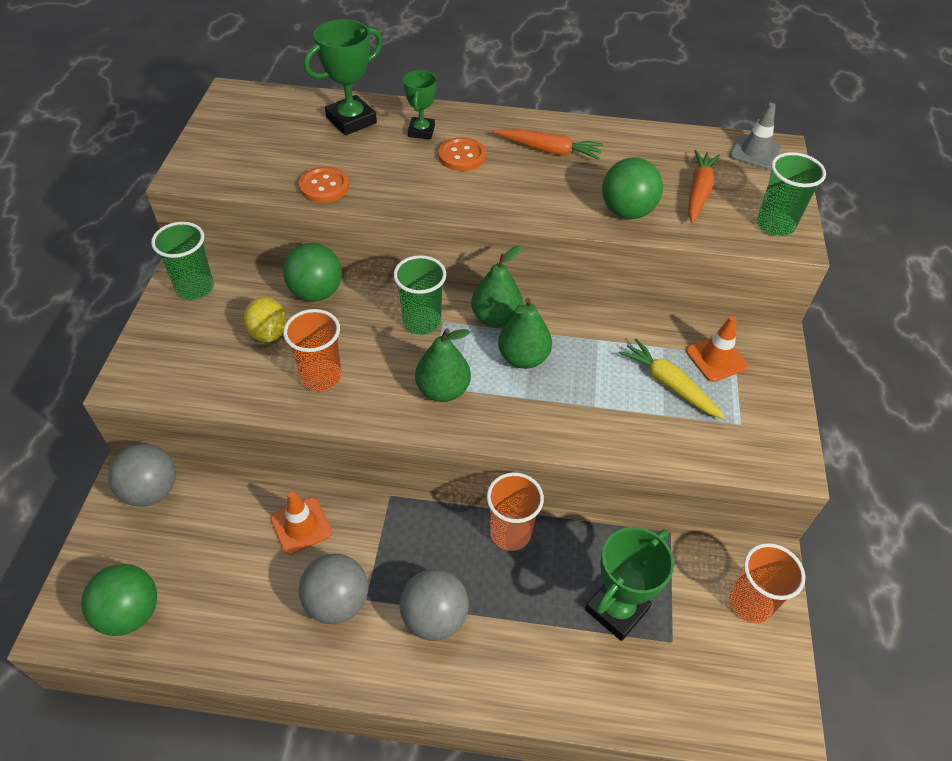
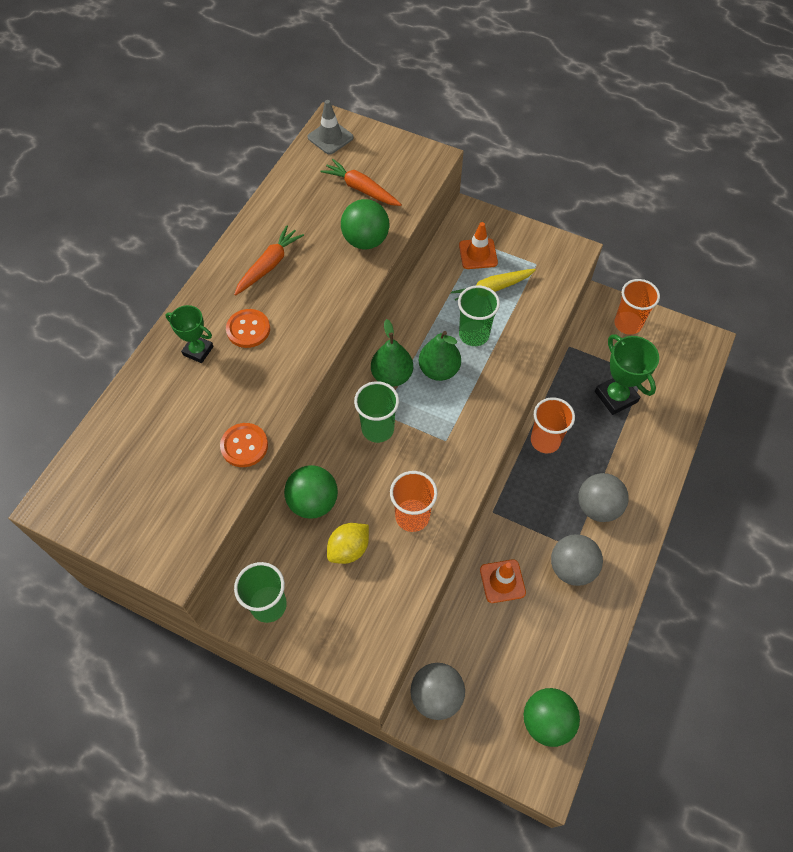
camera: 70 degrees left, 10 degrees up
(268, 333) = (349, 549): yellow lemon -> yellow lemon turned 45 degrees counterclockwise
(351, 120) = (153, 403): green trophy -> none
(443, 390) = (453, 432): green pear -> none
(775, 225) = (414, 161): green cup -> green cup (474, 334)

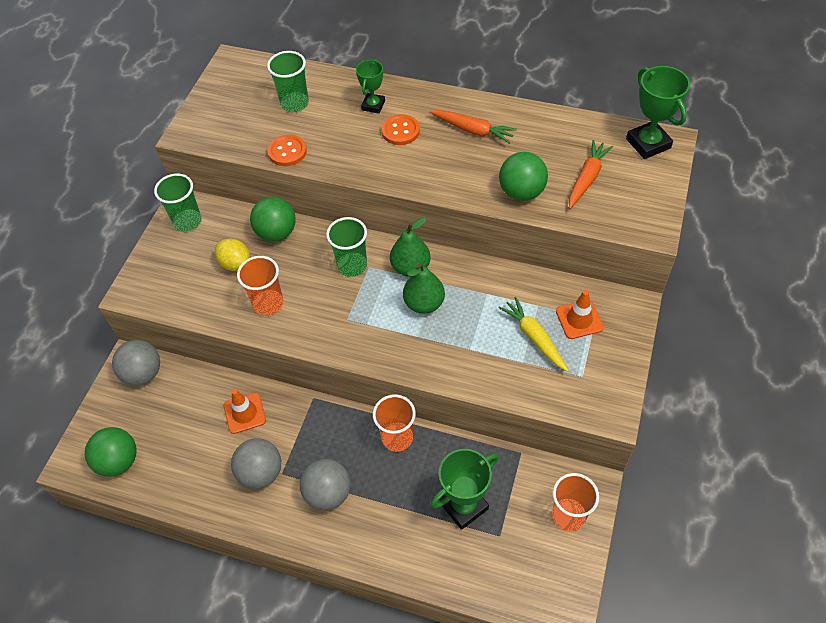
camera: 85 degrees right, 5 degrees down
(330, 137) = (648, 143): grey traffic cone -> green trophy
(474, 334) = (472, 328): green cup -> green cup (294, 103)

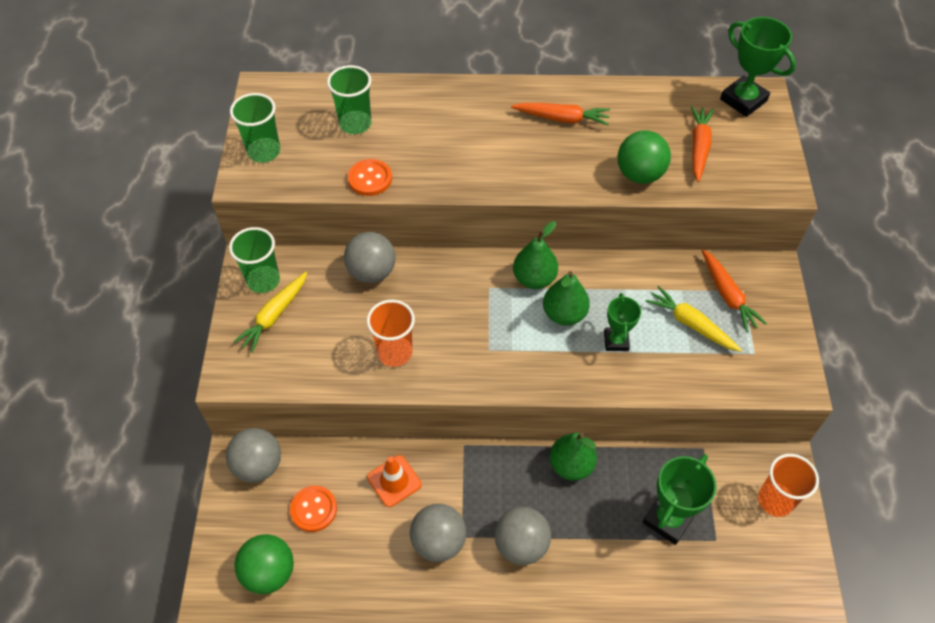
camera: 20 degrees left, 0 degrees up
(185, 252) = (274, 316): none -> yellow carrot
(236, 264) = (339, 316): yellow lemon -> none
(276, 233) = (372, 272): green ball -> grey ball
(352, 265) = (470, 290): green cup -> green cup (264, 152)
(373, 105) = (444, 111): green trophy -> green trophy (616, 341)
(397, 438) = (571, 465): orange cup -> green pear
(400, 131) = (485, 133): orange button -> orange button (313, 509)
(579, 319) = (728, 295): orange traffic cone -> orange carrot

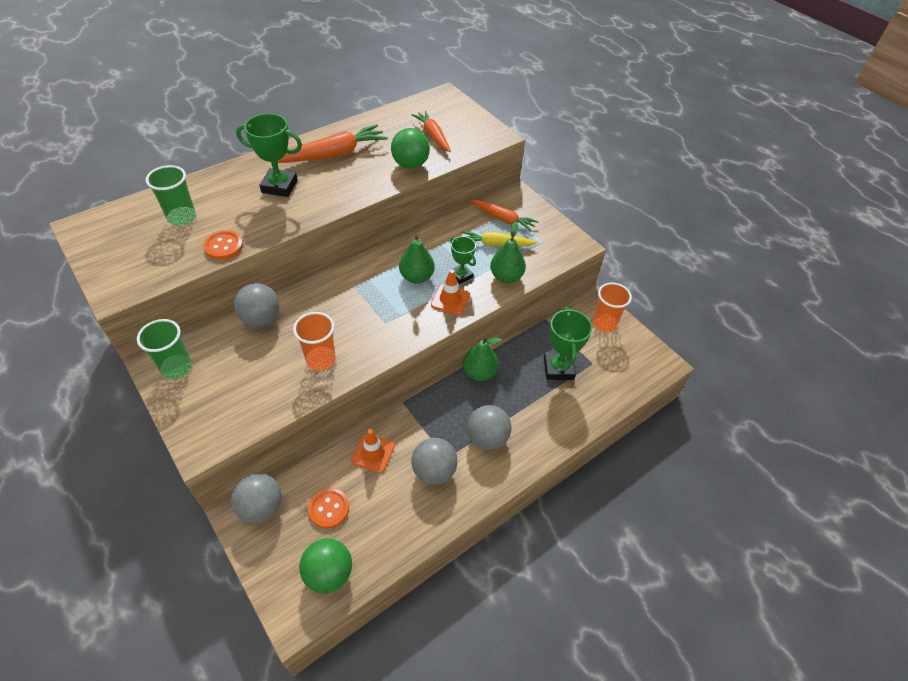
camera: 40 degrees left, 5 degrees down
(264, 152) = (118, 266): green cup -> none
(274, 316) = (205, 386): yellow carrot -> none
(534, 279) = (380, 266): green pear -> green pear (506, 277)
(562, 118) = (333, 154): orange carrot -> orange carrot, size x1.54
(580, 363) = (450, 300): none -> orange traffic cone
(743, 100) = (437, 101): green trophy -> green trophy (279, 186)

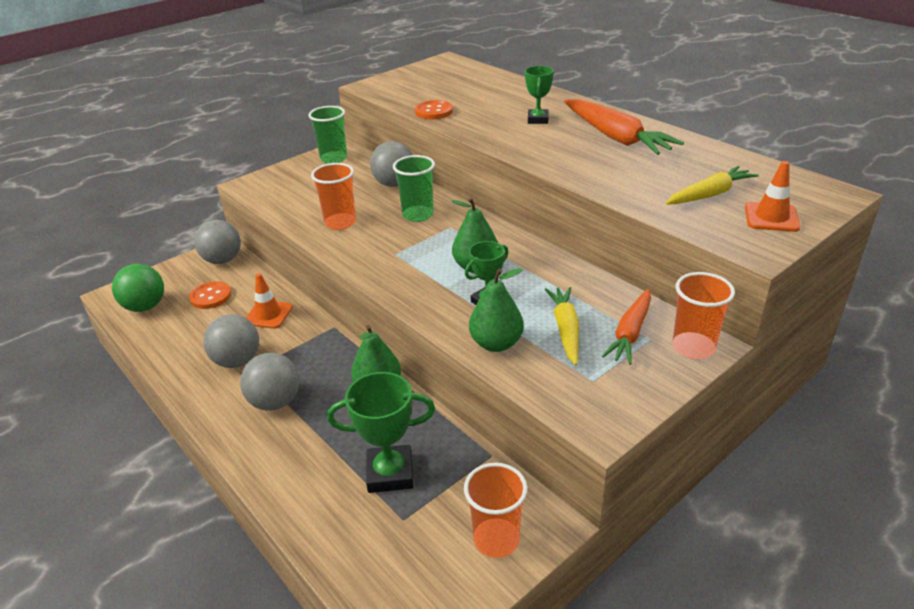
camera: 90 degrees right, 15 degrees down
(182, 217) = (470, 89): green cup -> green cup (418, 215)
(279, 186) = (538, 119): green trophy -> green trophy, size x0.62
(410, 164) = (626, 185): green ball -> none
(433, 135) = (710, 194): orange carrot -> yellow carrot
(450, 300) = (440, 297): orange traffic cone -> orange traffic cone (771, 217)
(518, 199) = (693, 347): none -> orange cup

